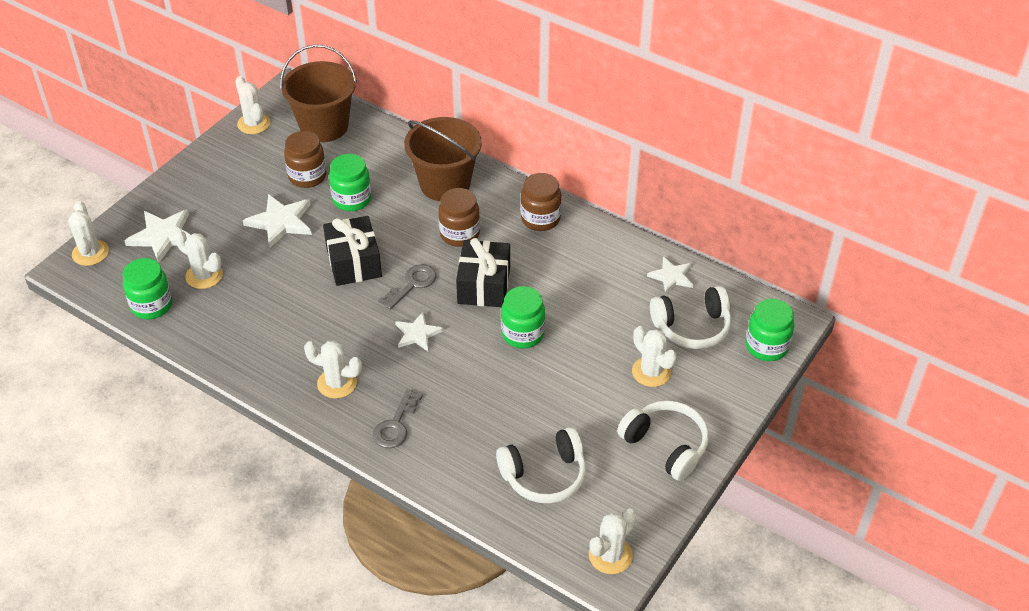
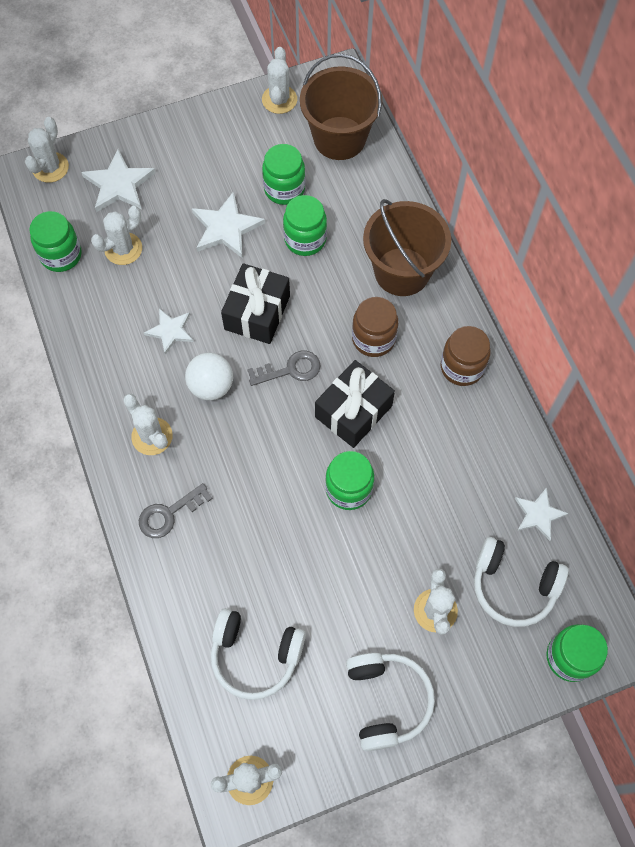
camera: 35 degrees right, 20 degrees up
(204, 276) = (123, 249): white cactus -> white cactus turned 75 degrees clockwise
(307, 176) = (284, 189): brown jar -> green jar
(357, 326) = (211, 386): none -> white ball
(417, 334) = (256, 427): white star -> white star (170, 331)

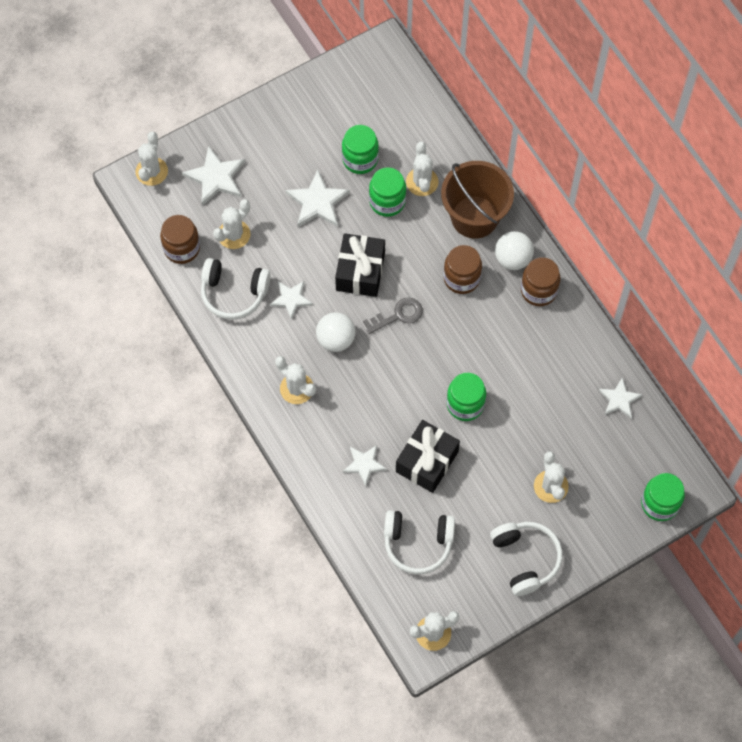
camera: 10 degrees left, 0 degrees up
(61, 255) = (182, 248): green jar -> brown jar
(169, 514) = (325, 448): grey key -> none
(211, 543) = (364, 464): none -> white star
(279, 100) = (338, 77): white cactus -> white cactus (422, 182)
(339, 138) = (398, 105): brown bucket -> none
(353, 411) = (457, 341): black gift -> black gift (427, 461)
(438, 326) = (513, 259): none -> white ball
(513, 586) = (608, 458): white headphones -> white headphones (234, 293)

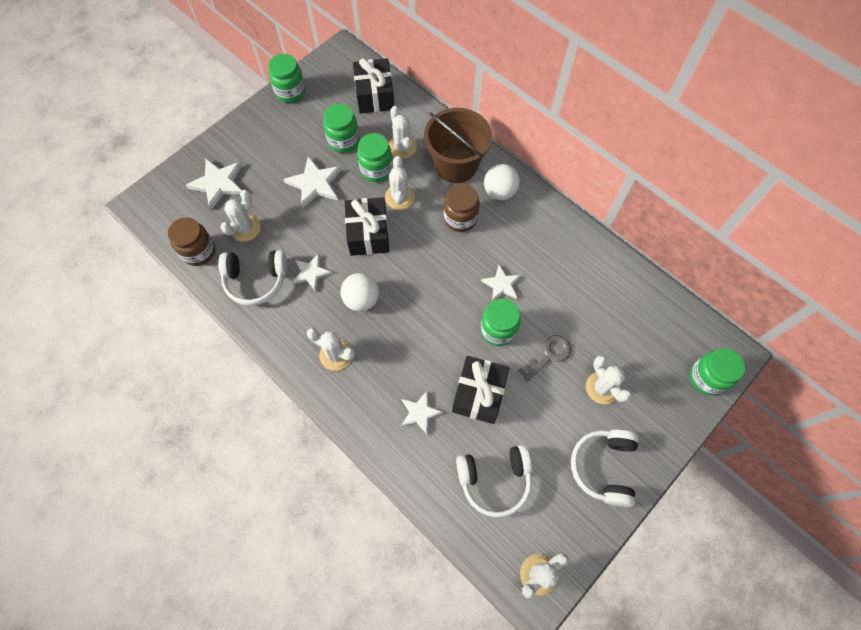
camera: 15 degrees left, 0 degrees up
(151, 171) = (158, 191): white cactus -> white cactus (400, 197)
(315, 86) = (290, 92): none -> green jar
(398, 315) = (413, 264): grey key -> grey key (548, 355)
(408, 112) = (375, 95): none -> black gift
(525, 559) = (603, 467): white headphones -> white headphones turned 135 degrees counterclockwise
(538, 290) = (530, 213): brown jar -> none
(619, 399) = (634, 290): white star -> white star (501, 284)

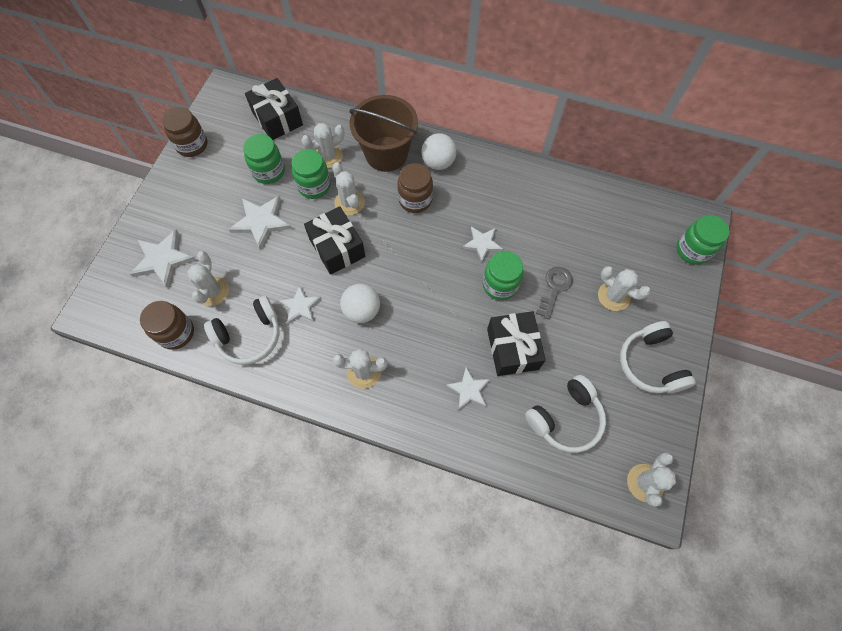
camera: 25 degrees left, 0 degrees up
(290, 92) = (192, 145): green jar -> brown jar
(402, 147) = (328, 156): white cactus -> white cactus turned 75 degrees counterclockwise

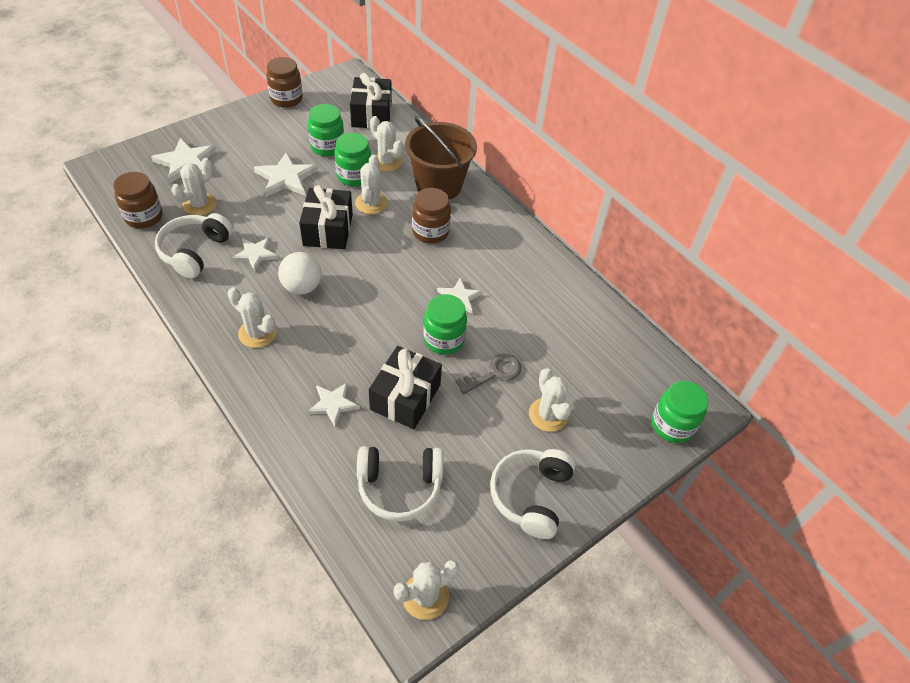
camera: 30 degrees right, 15 degrees down
(249, 336) = (195, 251): white headphones -> white headphones turned 105 degrees clockwise
(328, 156) = (386, 161): white cactus -> white cactus turned 45 degrees clockwise
(438, 162) = (479, 215): white ball -> none

